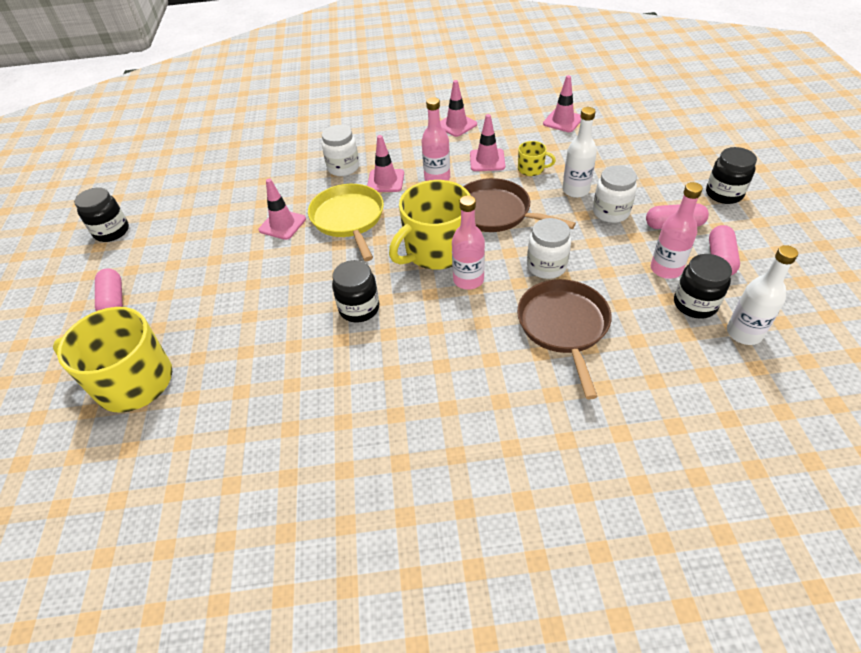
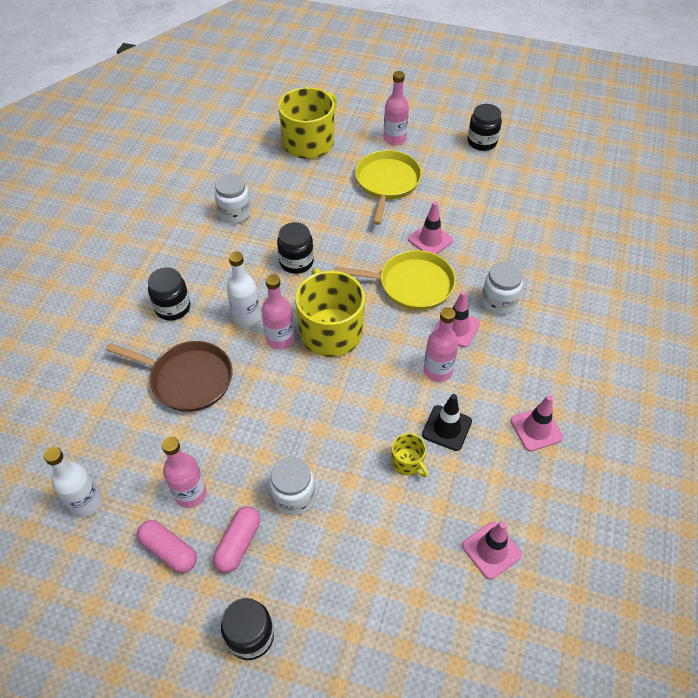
camera: 110 degrees right, 5 degrees up
(114, 301) = (394, 139): pink capsule -> pink bottle
(201, 281) = (387, 183): none -> yellow pan
(487, 160) = (446, 428): pink traffic cone -> black traffic cone
(495, 212) = (354, 396): brown pan -> none
(531, 169) = (407, 462): yellow mug -> yellow mug turned 75 degrees counterclockwise
(546, 266) = (258, 401): white jar -> white jar (235, 213)
(575, 190) = (347, 484): white bottle -> white bottle (246, 317)
(695, 304) = (139, 488): black jar -> black jar (173, 307)

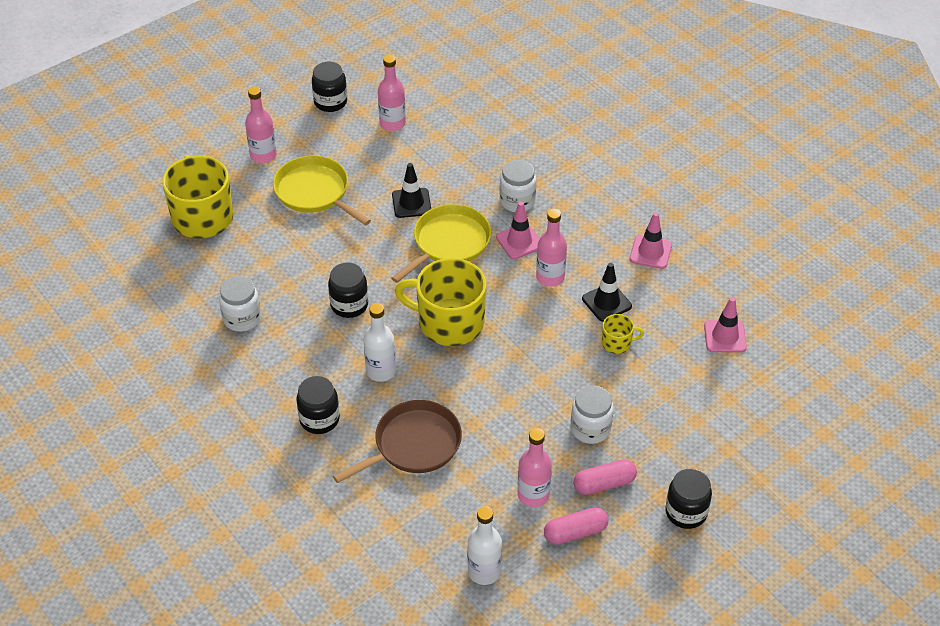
camera: 55 degrees left, 5 degrees down
(238, 543) = (604, 484): pink capsule -> pink capsule turned 75 degrees counterclockwise
(280, 339) = (427, 360): pink bottle -> pink bottle (392, 123)
(430, 240) = (411, 203): pink traffic cone -> black traffic cone

